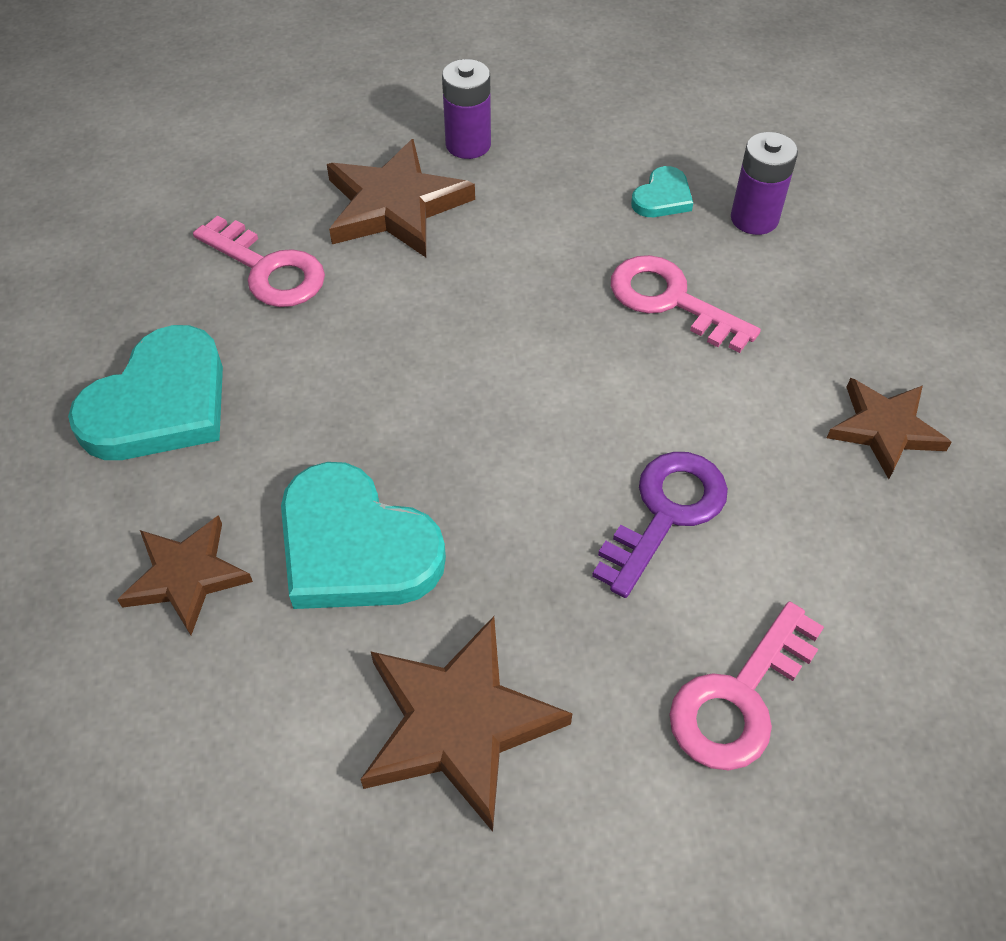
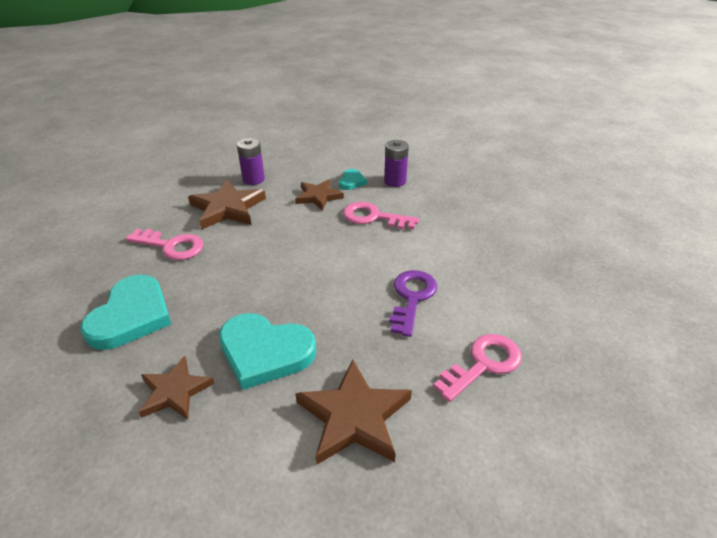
camera: 20 degrees left, 15 degrees down
(739, 699) = (483, 364): pink key -> pink key turned 150 degrees counterclockwise
(885, 429) = (489, 243): brown star -> brown star (318, 197)

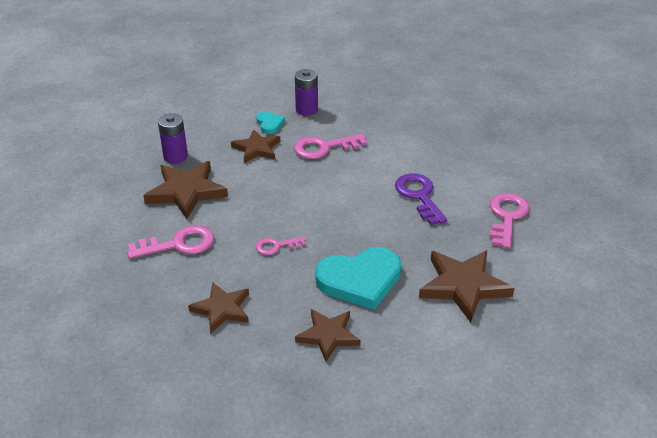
camera: 35 degrees left, 0 degrees up
(131, 316) = (222, 309): turquoise heart -> brown star
(236, 283) = (276, 246): none -> pink key

